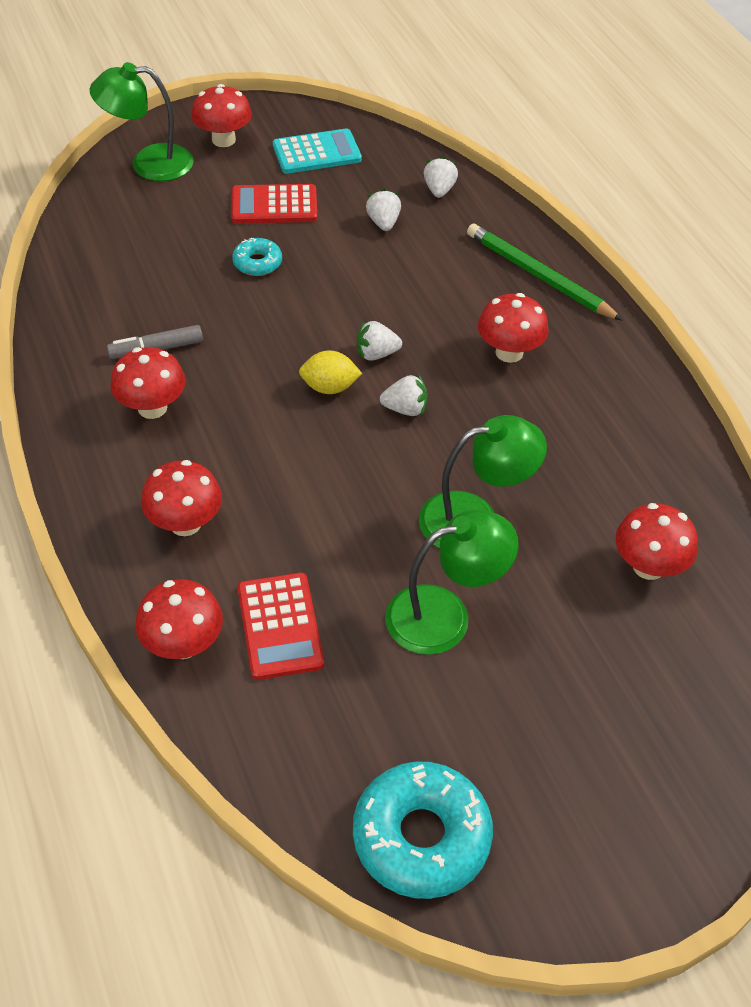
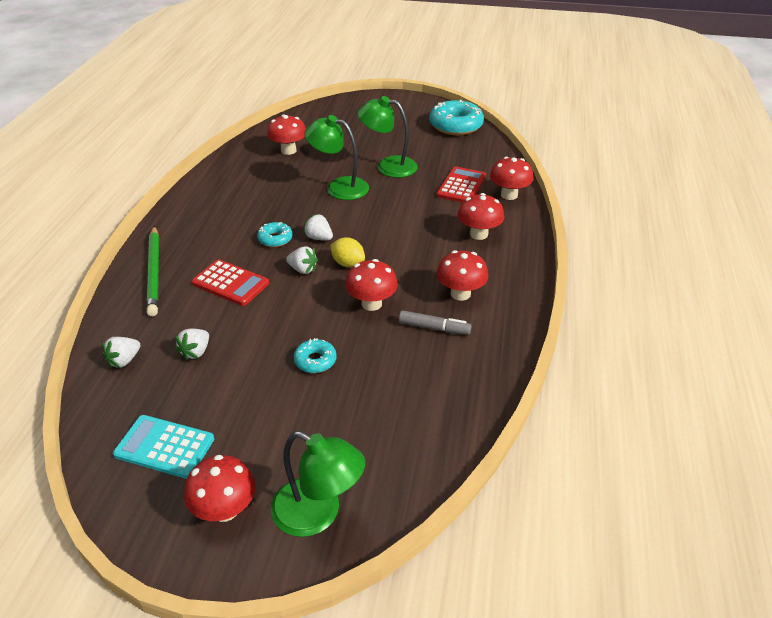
camera: 145 degrees left, 10 degrees down
(274, 205) = (255, 407): red calculator -> red calculator (230, 283)
(459, 381) = (275, 239): none -> turquoise donut
(509, 352) = (231, 241): red mushroom -> red mushroom (371, 304)

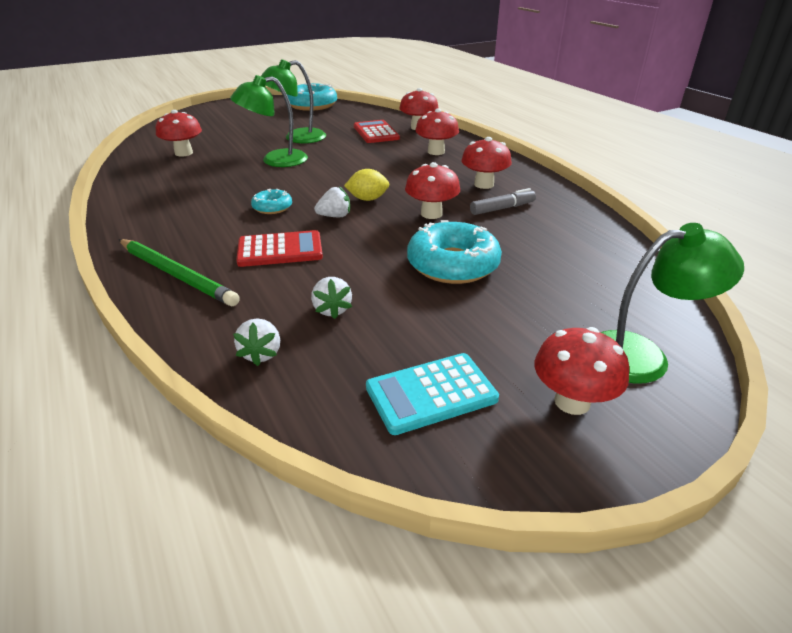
camera: 40 degrees left, 5 degrees down
(315, 361) = (453, 264): turquoise donut -> turquoise donut, size x1.94
(319, 238) = (313, 193): white strawberry -> none

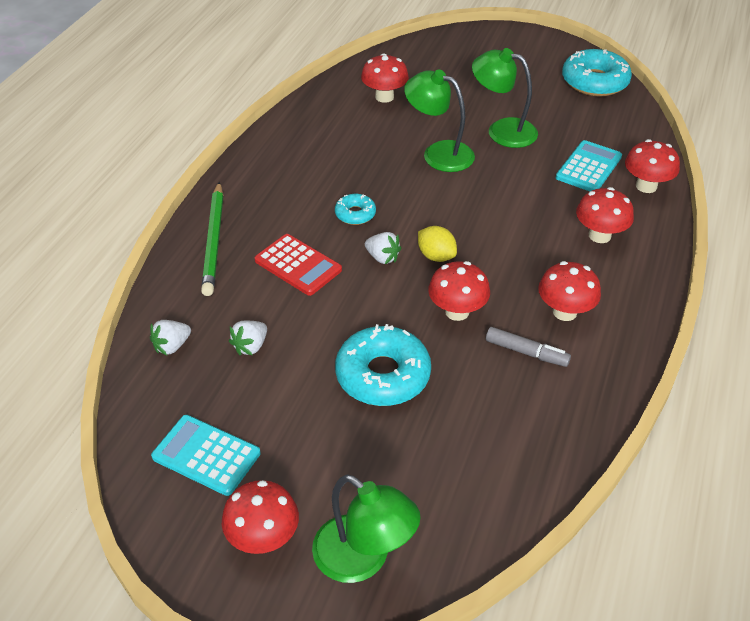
camera: 50 degrees right, 10 degrees up
(376, 132) = (588, 167): red calculator -> turquoise calculator

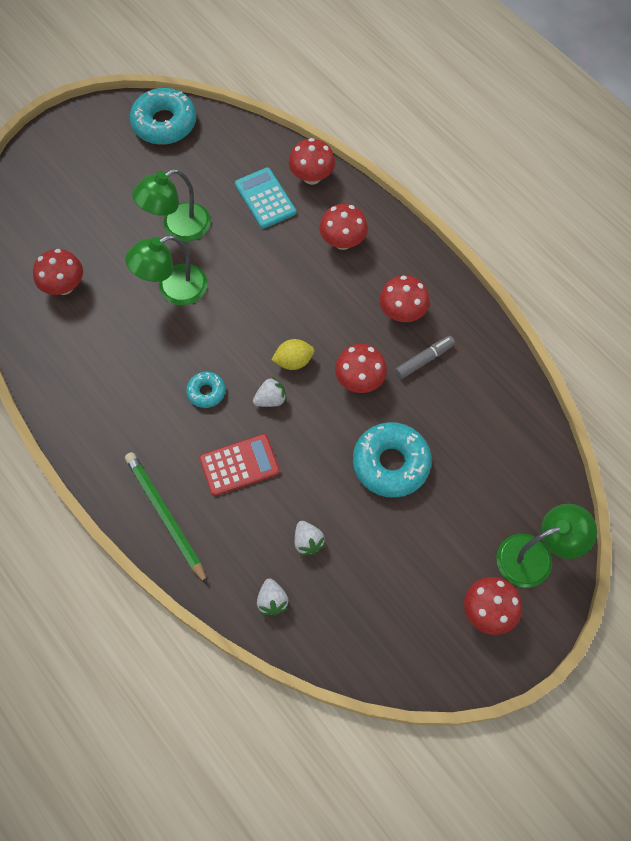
camera: 60 degrees left, 20 degrees up
(206, 455) = (397, 620): turquoise calculator -> none
(214, 240) = (166, 516): green pencil -> green pencil turned 150 degrees counterclockwise

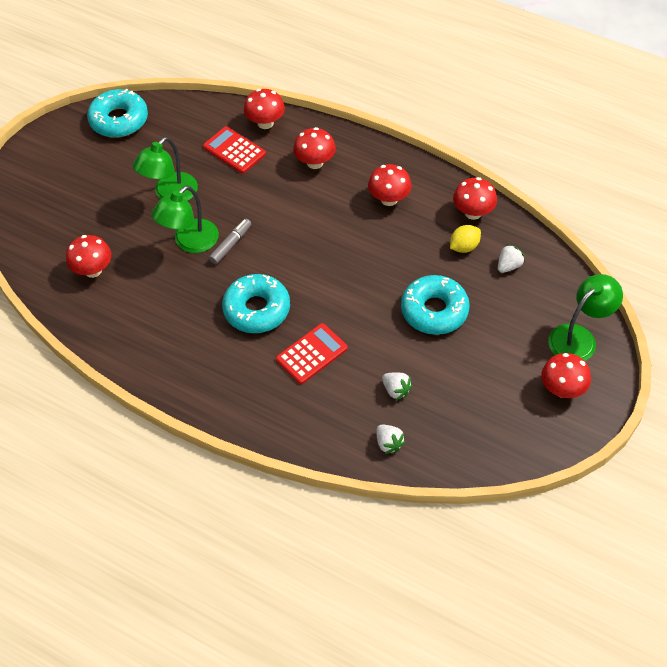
camera: 20 degrees left, 10 degrees down
(166, 516) = (269, 413): green pencil -> none
(206, 392) = (257, 309): turquoise donut -> turquoise donut, size x1.94
(265, 198) = (234, 150): turquoise calculator -> red calculator
(271, 399) = (313, 297): white strawberry -> white strawberry (508, 266)
(293, 361) = (318, 263): yellow lemon -> yellow lemon (464, 247)
(359, 380) = (379, 259): red mushroom -> red mushroom (473, 212)
(424, 360) = (423, 227): grey marker -> grey marker (230, 245)

